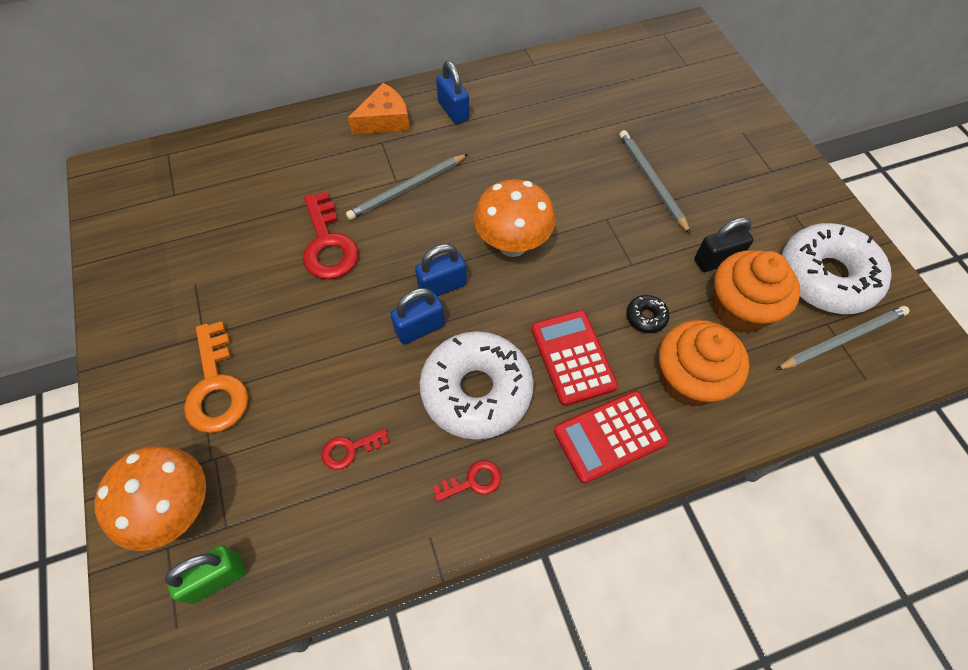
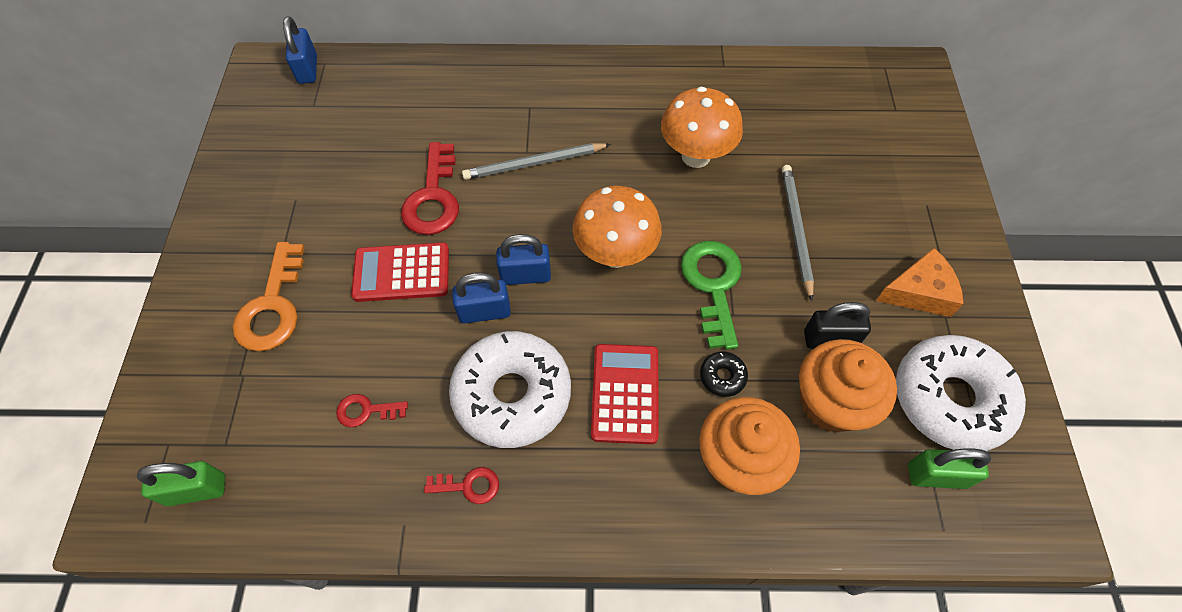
camera: 20 degrees right, 0 degrees up
(177, 509) = (190, 412): orange mushroom -> orange mushroom (695, 156)
(384, 120) = (543, 85): orange cheese -> orange cheese (919, 292)
(453, 111) = (617, 94): blue padlock -> blue padlock (308, 69)
(605, 246) = (713, 285): none -> green key
(610, 436) = (626, 490): red calculator -> red calculator (401, 273)
(842, 339) = (936, 475): grey pencil -> green padlock

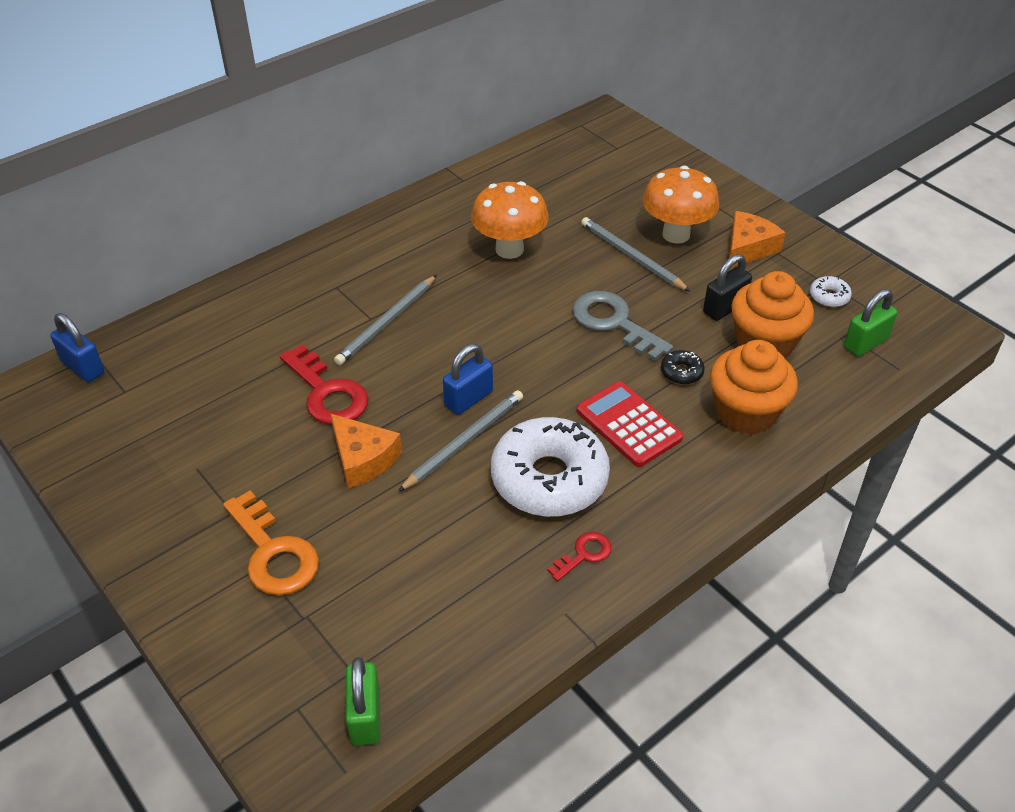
camera: 40 degrees left, 15 degrees down
(196, 490) = (365, 716): green padlock -> green padlock turned 45 degrees counterclockwise
(366, 411) = (446, 565): red key -> none
(401, 273) = (363, 459): red calculator -> orange cheese
(484, 312) = (464, 441): blue padlock -> grey pencil
(615, 254) = (522, 345): orange mushroom -> orange mushroom (676, 234)
(713, 285) = (613, 322): green key -> grey key
(950, 399) = (829, 297): white donut -> white donut, size x0.40

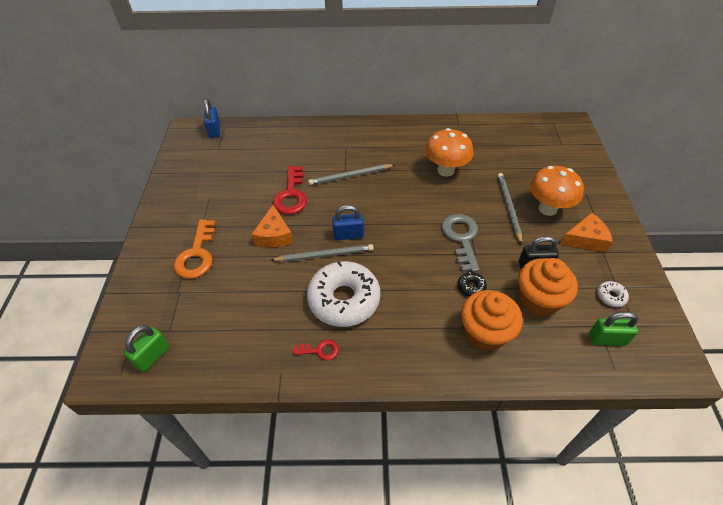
camera: 40 degrees right, 5 degrees up
(628, 424) = (412, 297): red calculator -> none

